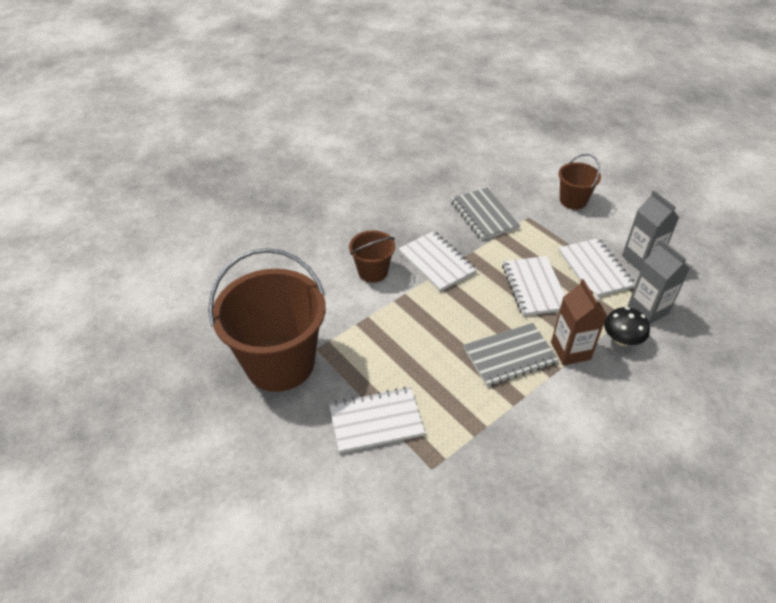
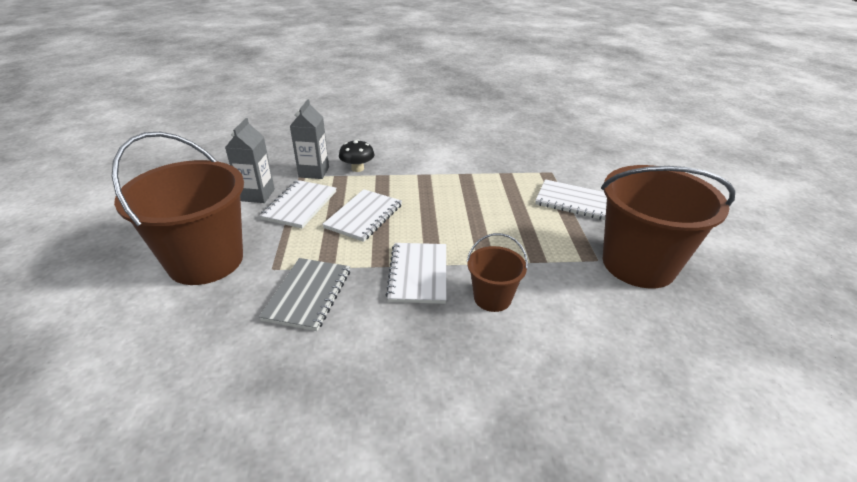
camera: 145 degrees left, 10 degrees down
(509, 356) = (442, 192): grey notebook -> none
(570, 351) = (398, 177): brown carton -> none
(573, 200) = (206, 261): brown bucket -> brown bucket, size x2.05

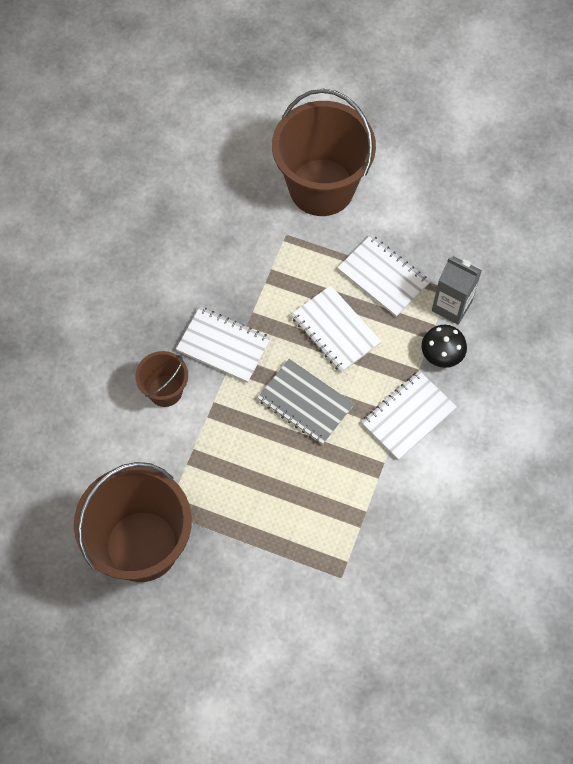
camera: 115 degrees right, 30 degrees up
(257, 195) = (421, 241): grey carton -> none
(308, 295) = (238, 254): grey notebook -> grey notebook (305, 402)
(573, 201) = (268, 558): white notebook -> white notebook (408, 416)

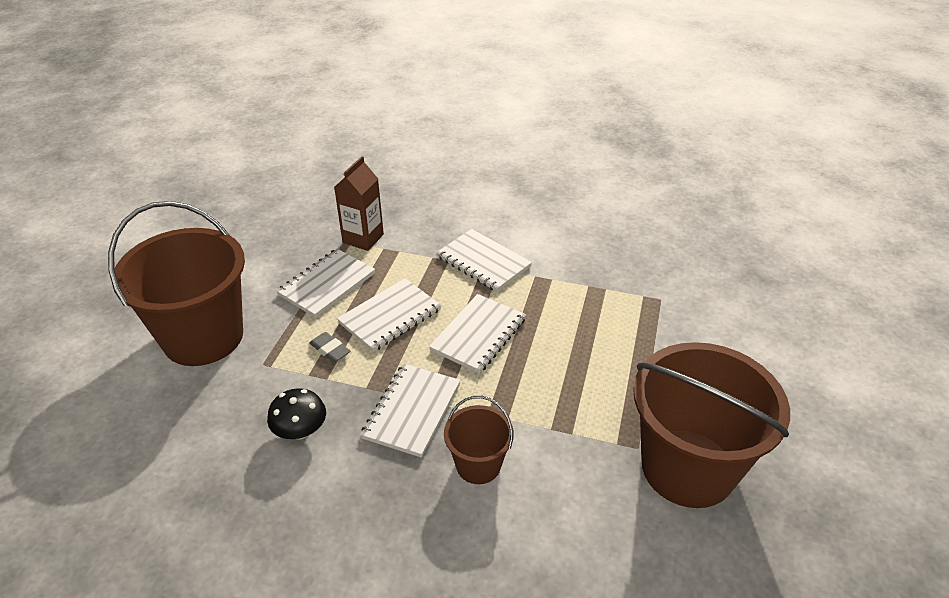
camera: 95 degrees left, 25 degrees down
(297, 283) = (330, 350): none -> grey eraser
(305, 402) = (478, 335): grey notebook -> white notebook
(442, 354) = (415, 243): black mushroom -> black mushroom (300, 431)
(451, 306) = (363, 238): grey carton -> brown carton

